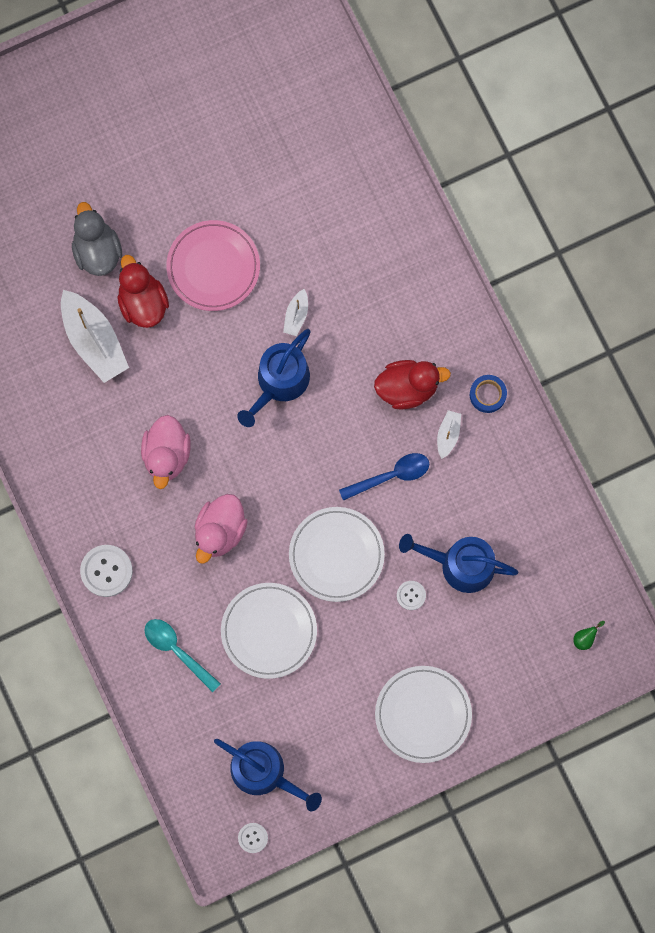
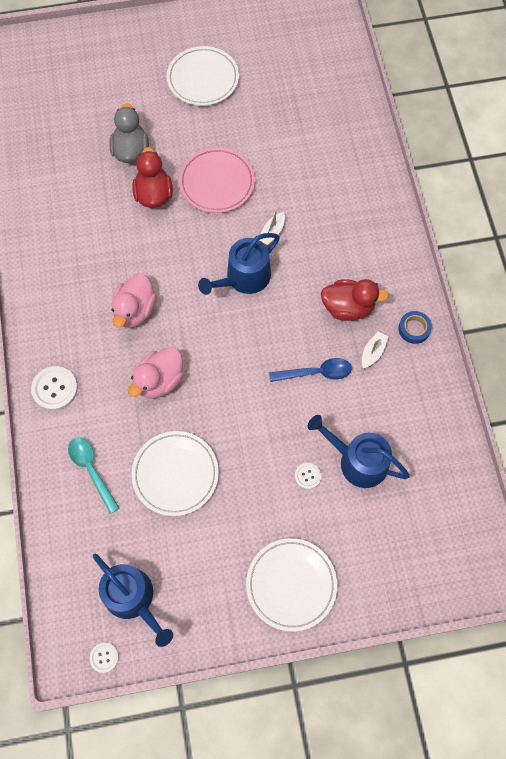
camera: 15 degrees right, 10 degrees down
(94, 341) = (106, 212): white boat -> none
(336, 555) = (252, 425): white plate -> white plate (203, 79)
(585, 638) = (455, 555): green pear -> none

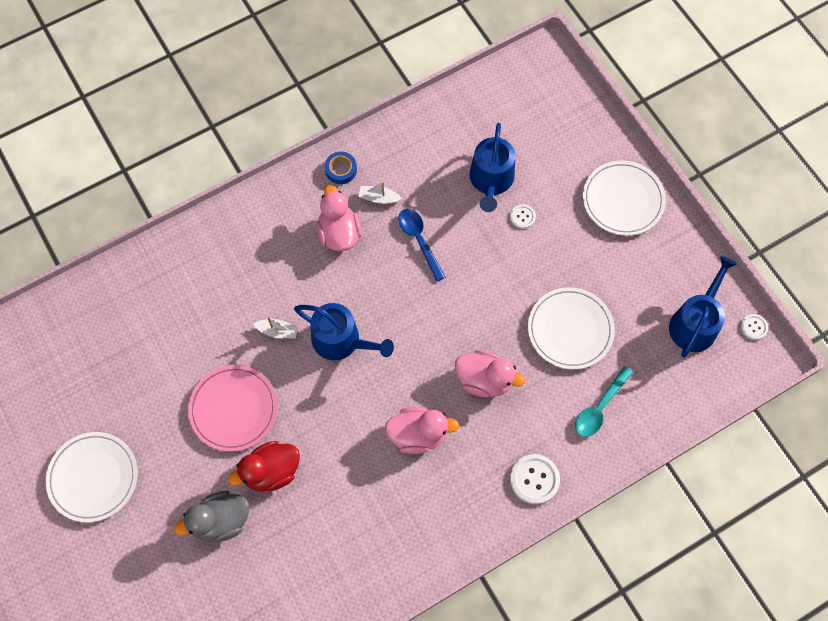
camera: 110 degrees left, 0 degrees up
(348, 307) = (339, 233): red duck -> pink duck

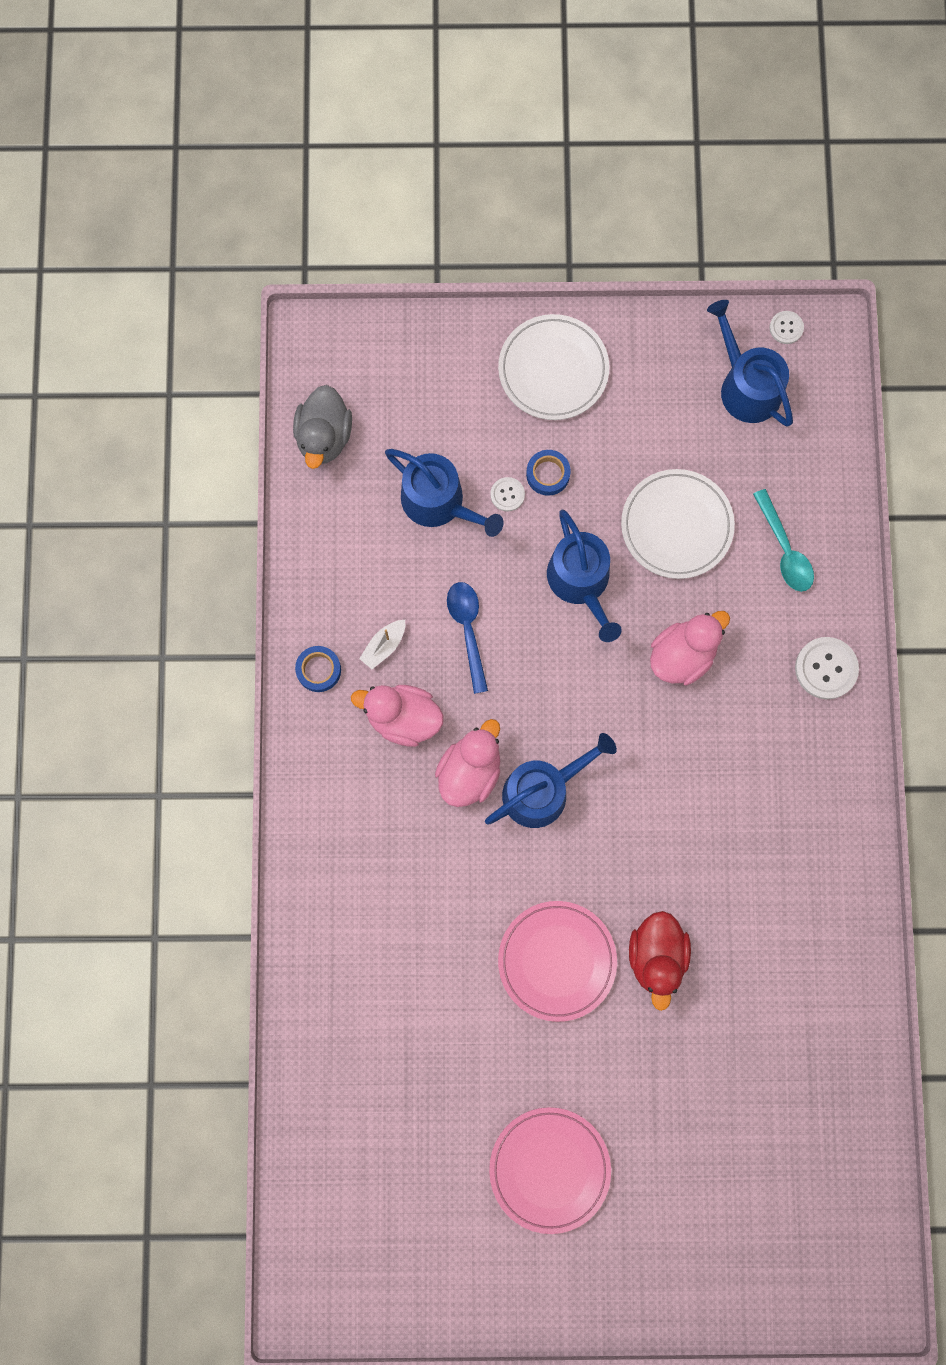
camera: 60 degrees left, 10 degrees up
(93, 477) = (549, 1169): white plate -> pink plate
(221, 521) = (683, 1044): grey duck -> grey duck (324, 437)
(277, 331) = (488, 858): white boat -> none
(418, 435) = (705, 766): pink duck -> pink duck (470, 771)
(419, 240) = (468, 630): blue spoon -> blue spoon turned 75 degrees clockwise
(493, 291) = (581, 582): none -> blue watering can
(552, 233) = (548, 474): none -> blue tape

